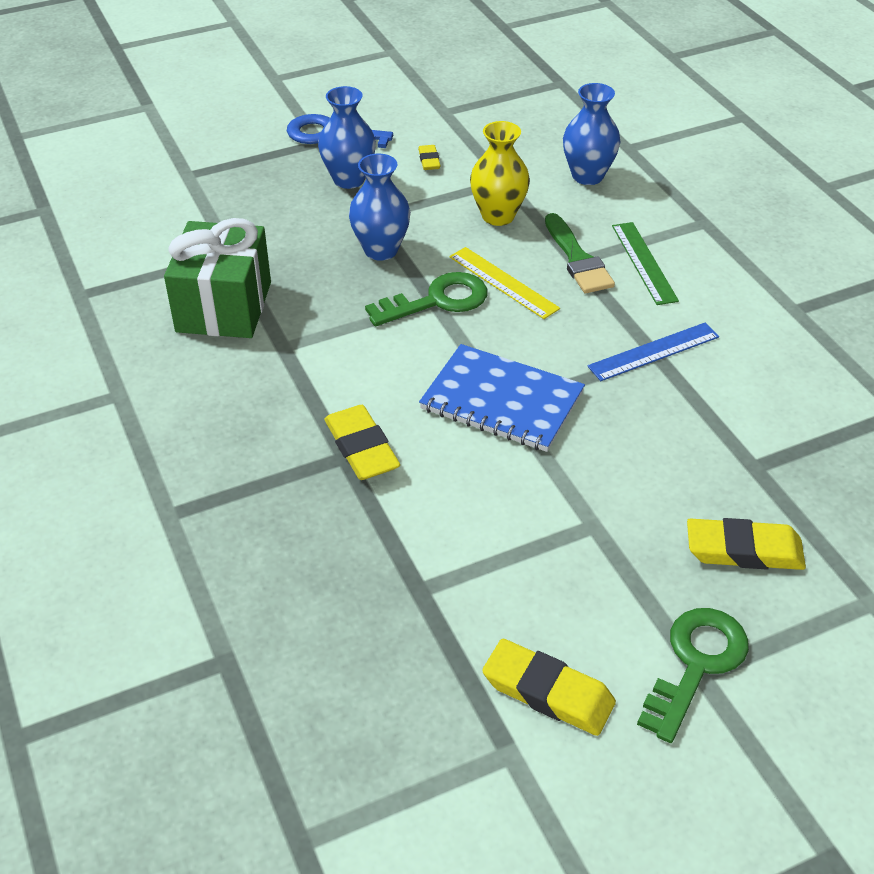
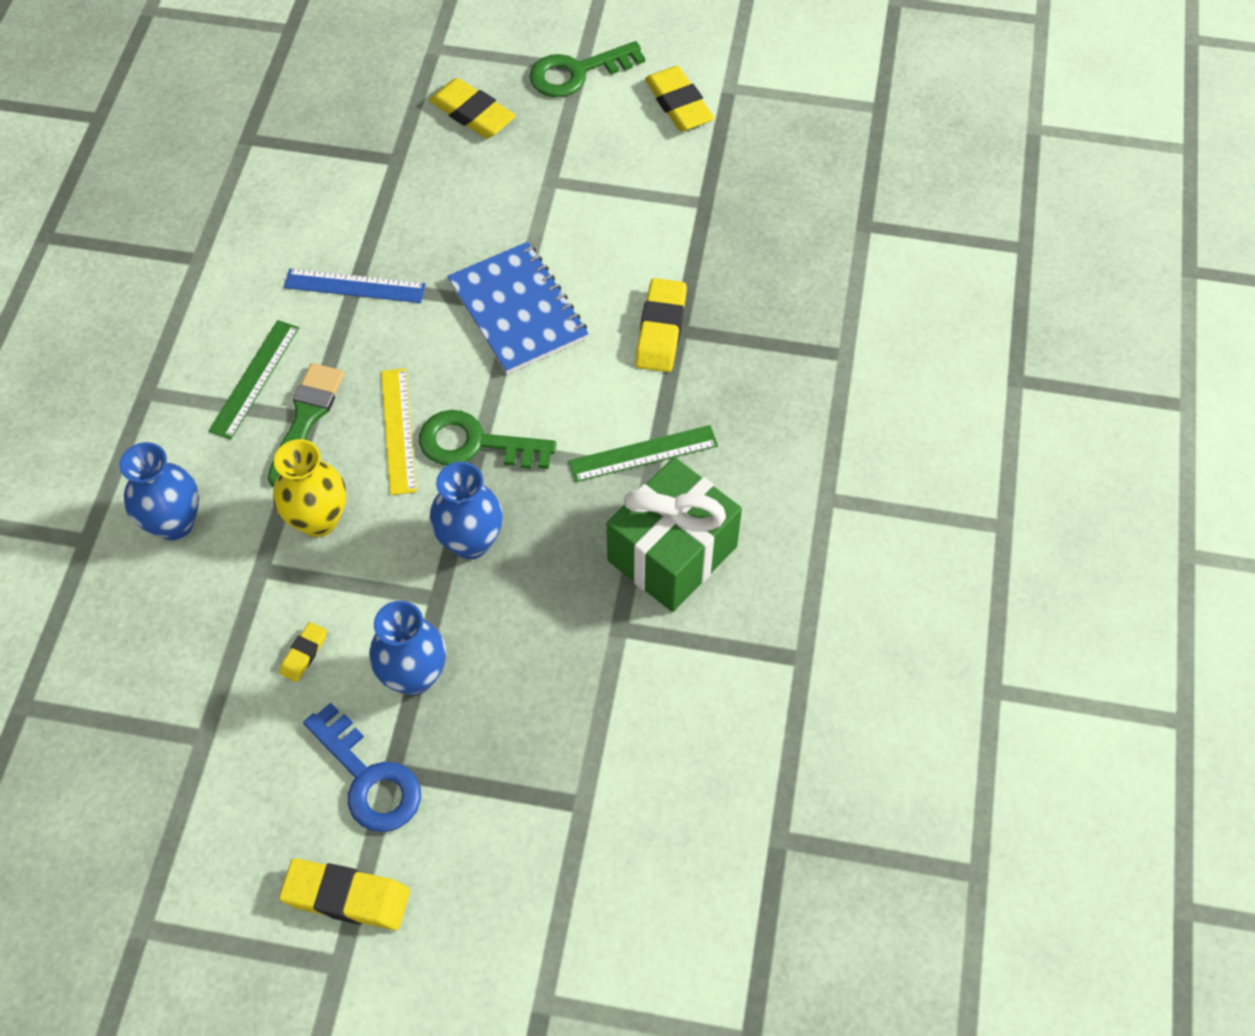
camera: 145 degrees left, 15 degrees up
(295, 96) = (346, 897): none -> yellow eraser
(298, 354) = (643, 454): none -> green ruler

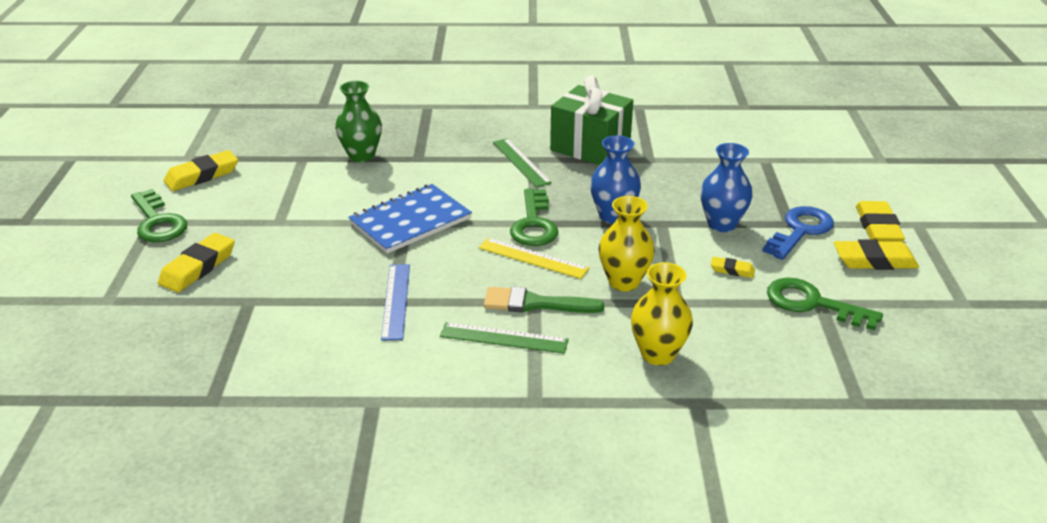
camera: 100 degrees left, 25 degrees down
(174, 523) = (658, 354): blue vase -> yellow vase
(204, 727) = (812, 304): none -> green key
(398, 430) = (533, 258): yellow ruler -> yellow ruler turned 45 degrees clockwise
(661, 330) = (419, 165): yellow eraser -> yellow eraser (874, 260)
(699, 266) = (361, 156): none -> green vase

